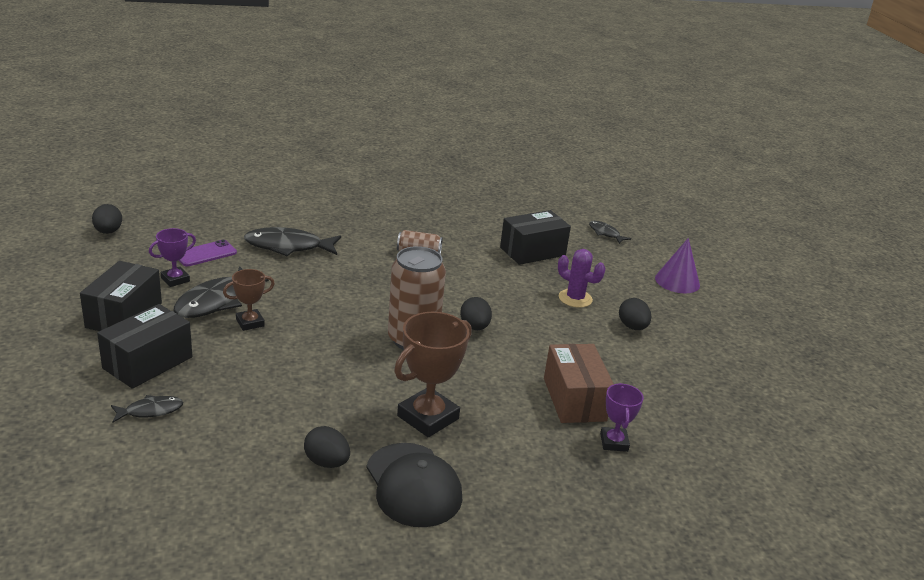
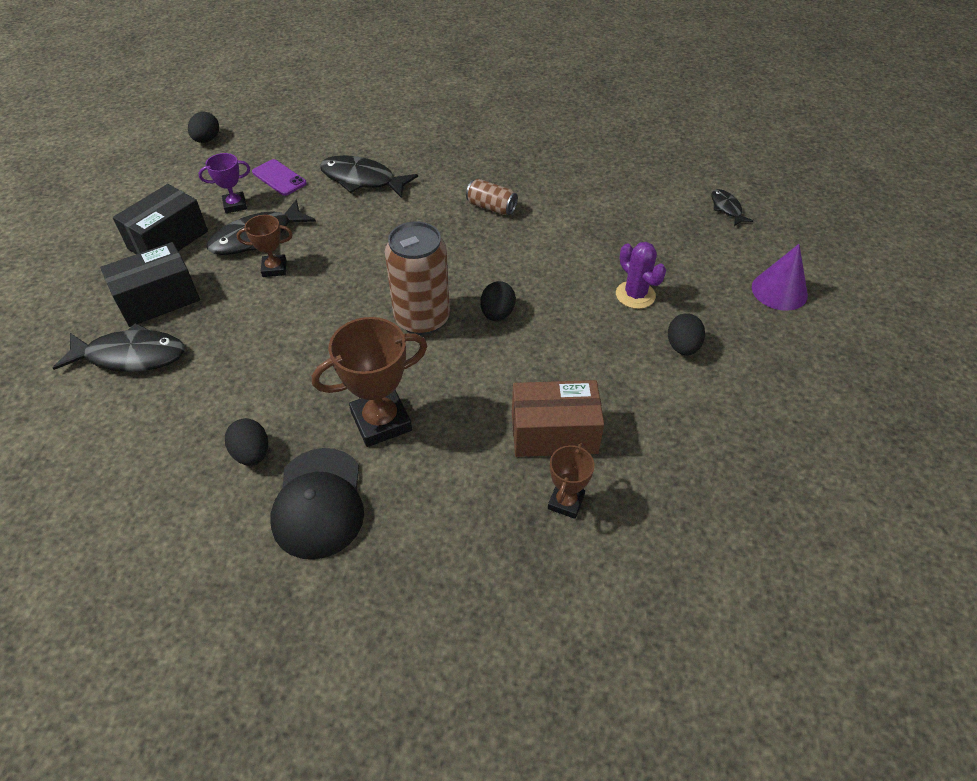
camera: 25 degrees right, 20 degrees up
(150, 411) = (131, 356): black fish -> black fish, size x1.85
(205, 254) = (279, 178): purple phone -> purple phone turned 60 degrees clockwise
(532, 251) = (622, 222): black box -> none
(574, 399) = (554, 433): brown box -> brown box turned 75 degrees clockwise
(614, 442) = (566, 502): purple trophy -> brown trophy

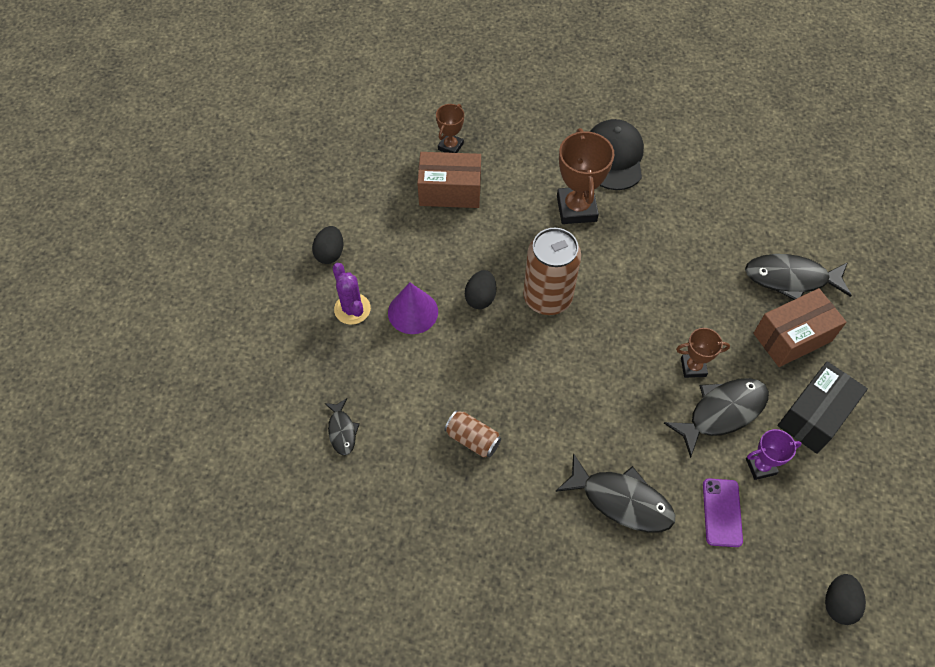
camera: 175 degrees left, 10 degrees up
(158, 299) = (792, 337): black box -> brown box
(252, 454) = (667, 192): black egg -> none
(279, 178) = (722, 512): purple phone -> purple phone turned 45 degrees clockwise
(381, 421) = (576, 208): brown trophy -> brown trophy turned 75 degrees counterclockwise
(726, 208) = (216, 416): black fish -> black fish (342, 431)
(779, 291) = (220, 304): purple cone -> purple cone (413, 312)

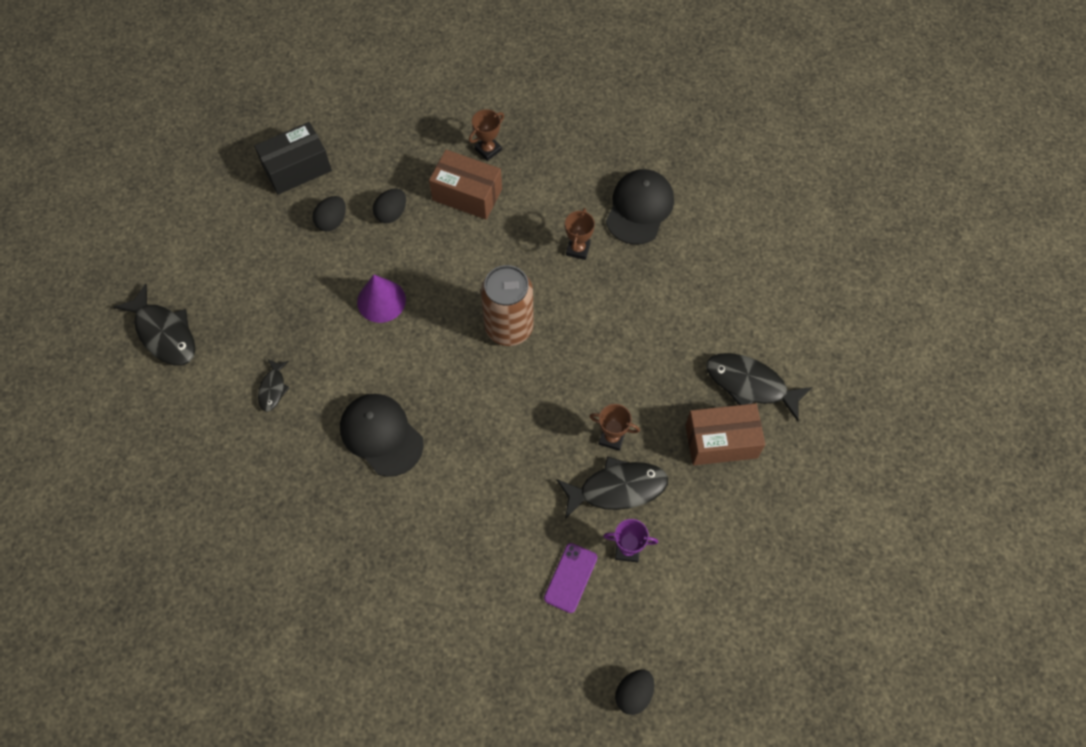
camera: 20 degrees right, 5 degrees up
(352, 309) = (329, 280): purple cactus -> none
(472, 439) = (381, 435): brown can -> black cap
(480, 298) = (448, 307): black egg -> black egg (391, 213)
(576, 208) = (578, 249): brown trophy -> brown trophy, size x0.56
(621, 500) = (486, 535): black fish -> black fish (164, 333)
(814, 416) = (702, 522): black box -> black box (297, 168)

